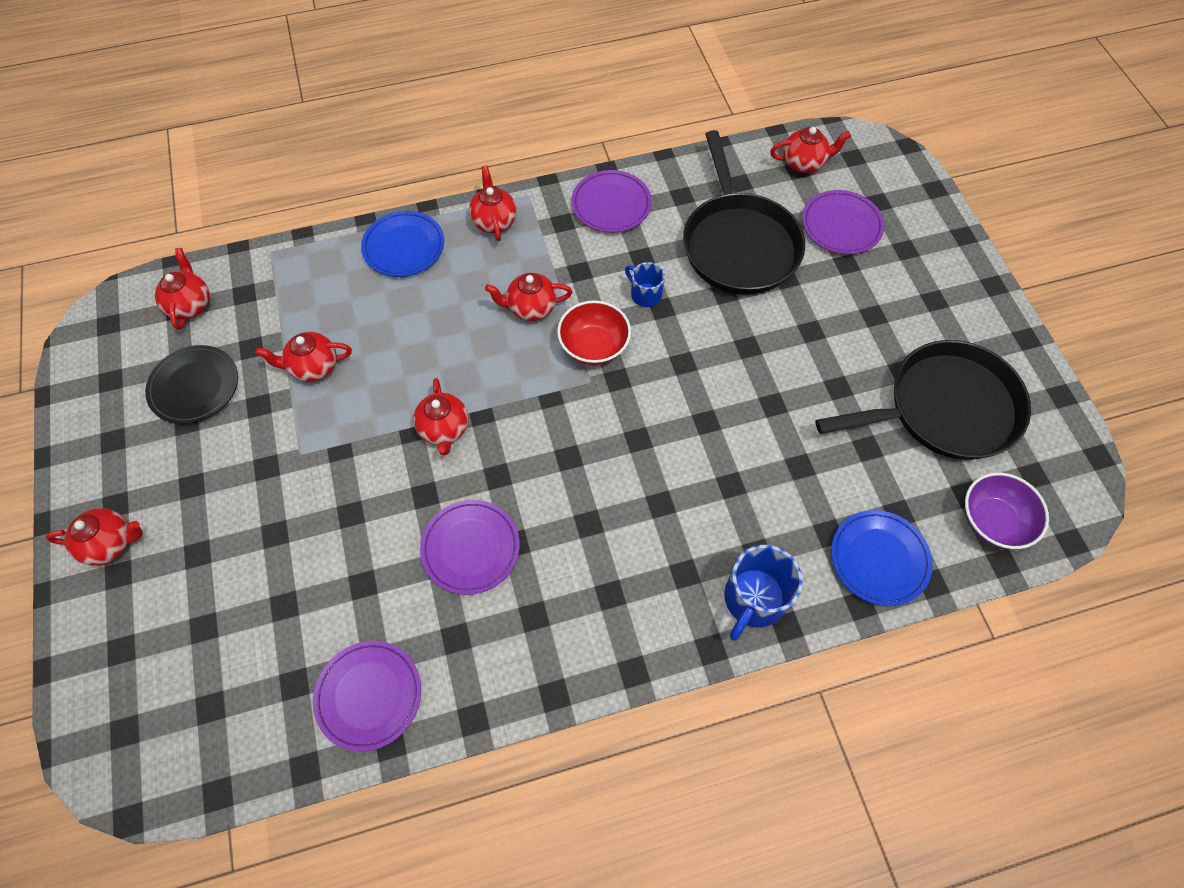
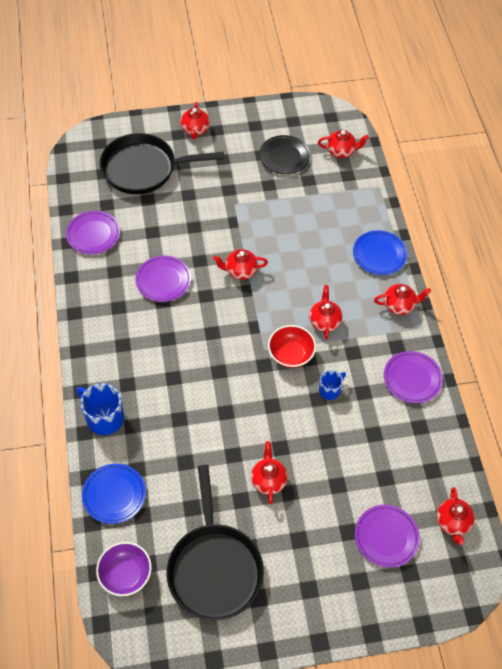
camera: 95 degrees right, 5 degrees down
(313, 367) = (291, 209): red teapot -> red teapot (268, 480)
(738, 244) = (371, 458): black pan -> black pan (144, 168)

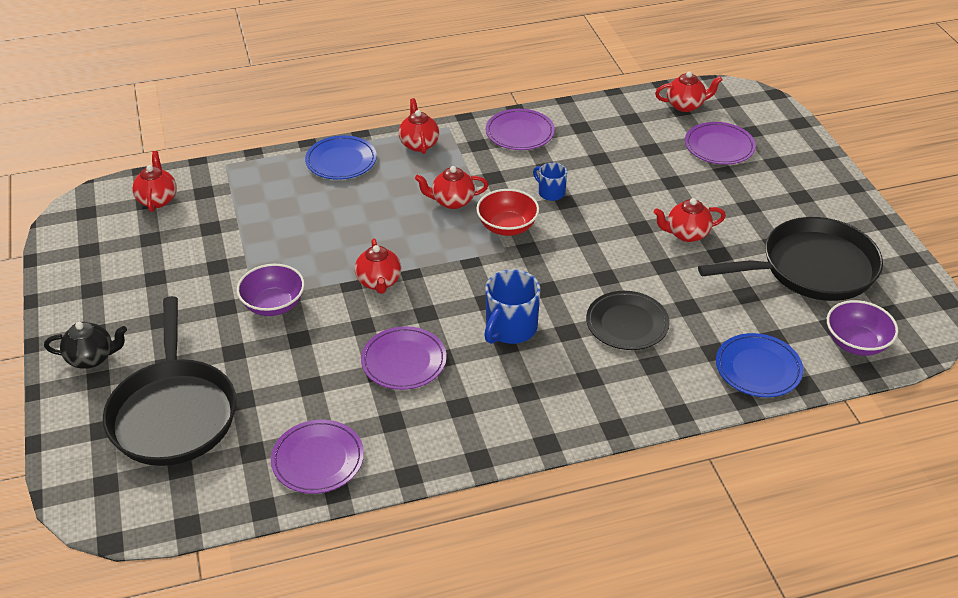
camera: 95 degrees left, 15 degrees down
(104, 418) = (650, 395): blue mug -> blue mug (510, 328)
(195, 130) = (92, 358): red teapot -> black teapot
(227, 214) = (273, 305): none -> purple bowl
(284, 157) = (162, 254): black plate -> black plate (627, 323)

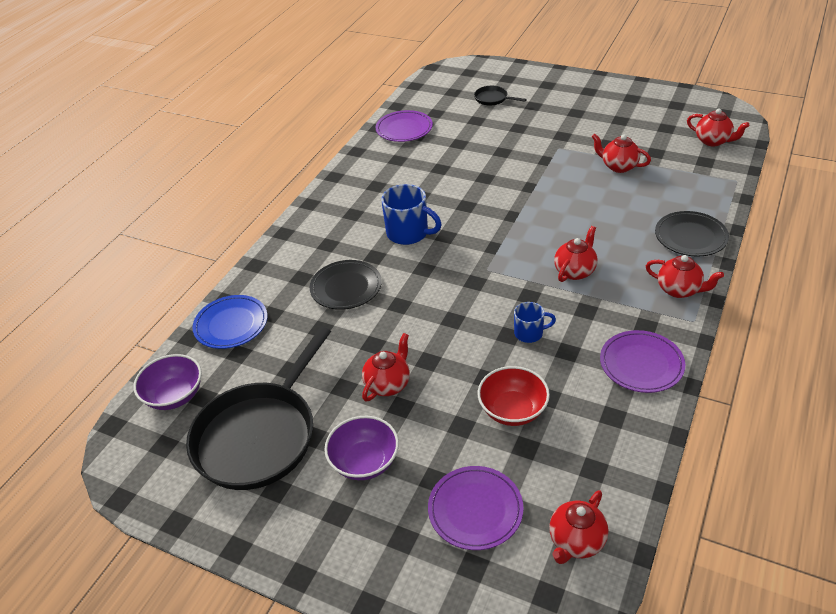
camera: 135 degrees right, 0 degrees up
(92, 358) = (567, 86): black teapot -> none
(173, 413) = (493, 99): black pan -> black pan, size x0.42
(273, 305) = (544, 152): purple bowl -> purple bowl (364, 462)
(341, 161) = (690, 237): blue plate -> black plate
(379, 282) = (518, 199): red teapot -> red teapot (618, 166)
(404, 361) = (436, 181): purple plate -> none
(507, 227) = (512, 284): red bowl -> red bowl (513, 410)
(510, 328) = (409, 233): blue mug -> blue mug turned 135 degrees clockwise

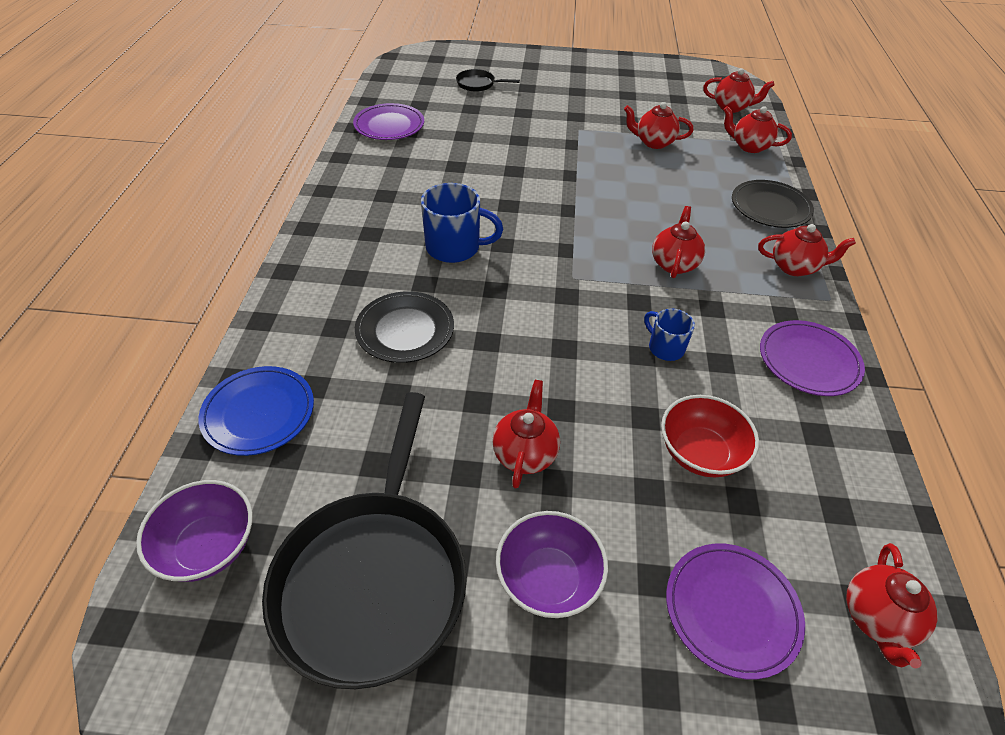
camera: 25 degrees left, 5 degrees up
(529, 333) = (665, 347): blue mug -> blue mug turned 105 degrees counterclockwise
(707, 180) = (749, 146): none -> red teapot

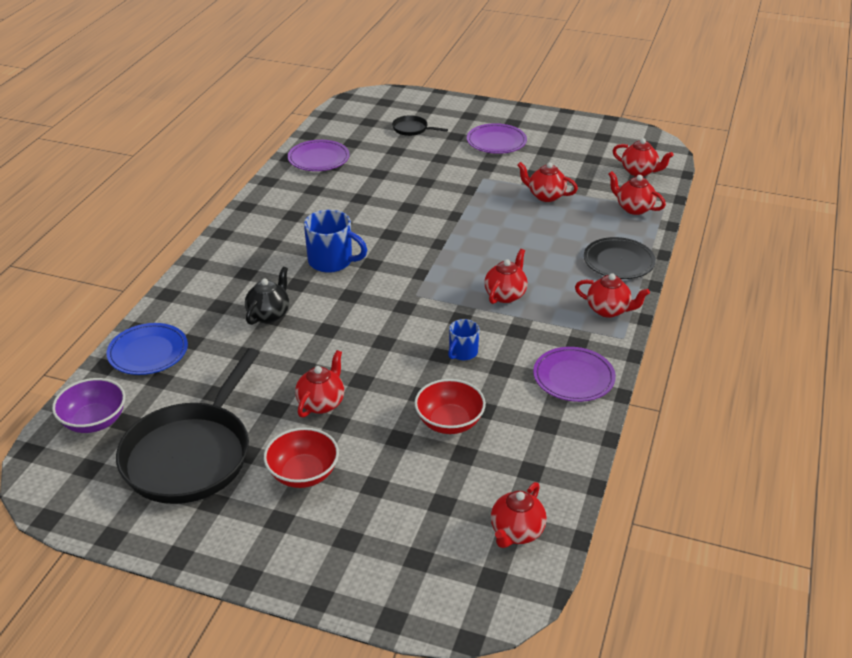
camera: 15 degrees right, 10 degrees down
(405, 330) = (269, 314): black plate -> black teapot
(548, 579) = (303, 474): purple bowl -> red bowl
(665, 347) = (462, 353): blue mug -> blue mug turned 120 degrees counterclockwise
(731, 610) = (417, 510): purple plate -> purple plate (496, 142)

